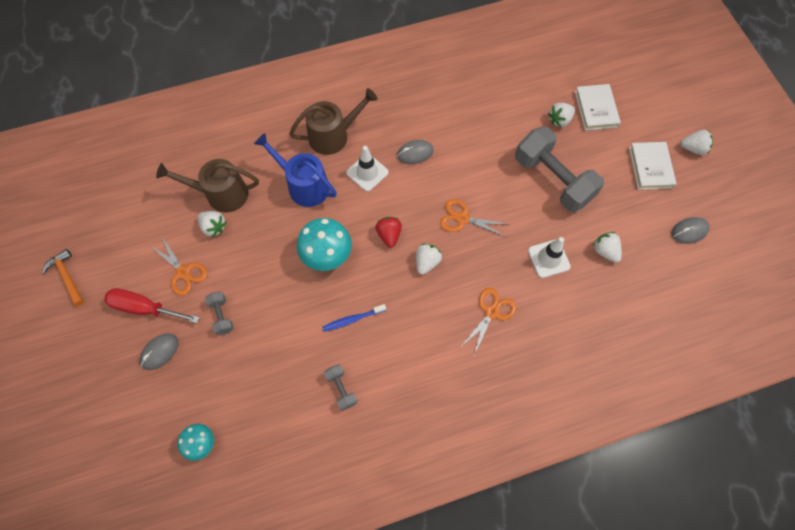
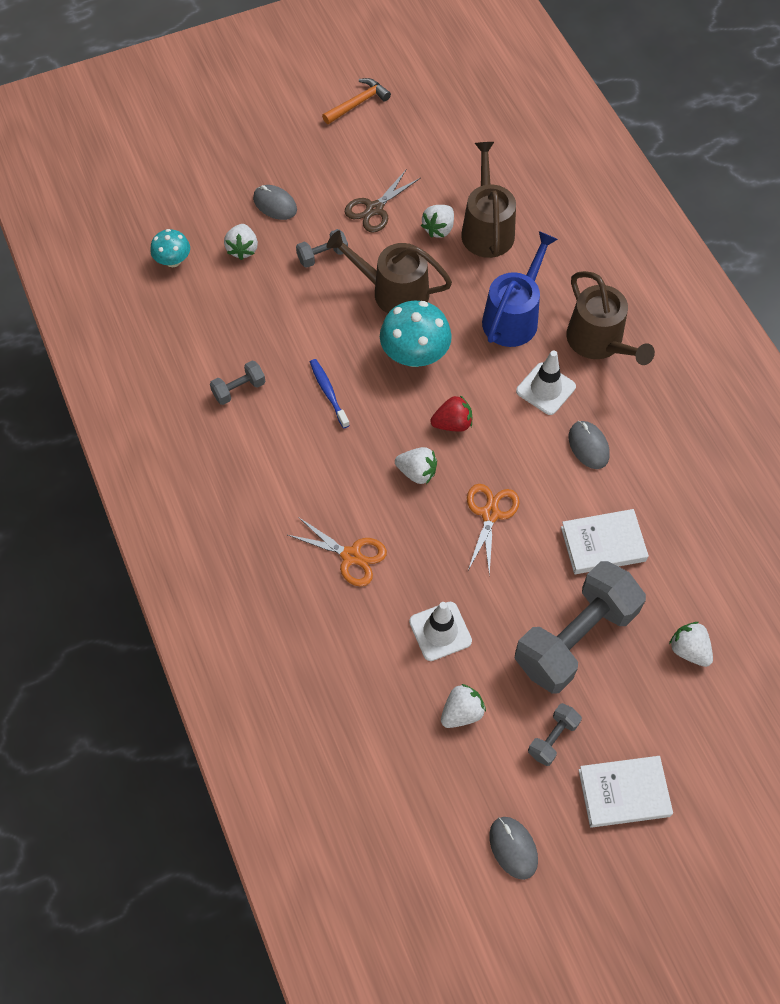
camera: 85 degrees right, 5 degrees down
(145, 308) = (326, 181): red screwdriver -> none
(183, 272) = (375, 209): orange scissors -> brown scissors
(267, 265) = (393, 292): none -> brown watering can
(596, 109) = (723, 708): white book -> white book (603, 544)
(619, 201) = (553, 738): none -> grey dumbbell
(693, 148) = (675, 869): white strawberry -> white strawberry (242, 249)

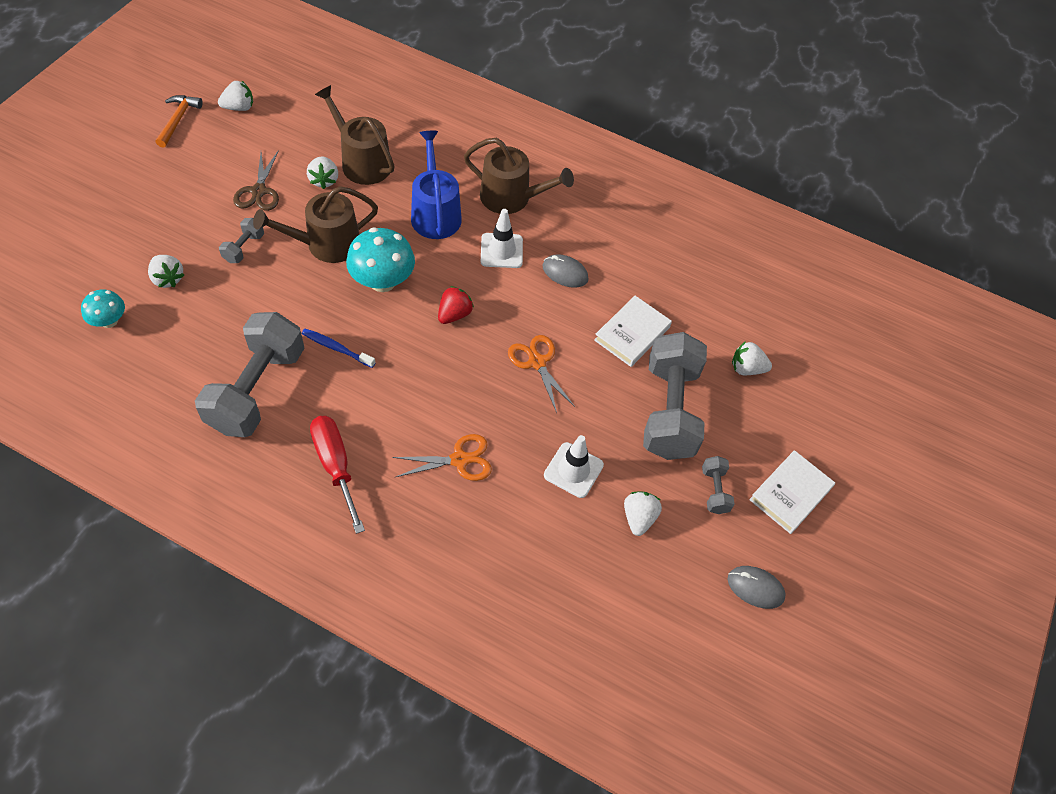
camera: 45 degrees left, 5 degrees down
(239, 389) = (257, 389): grey dumbbell -> grey dumbbell, size x2.32
(249, 494) = (335, 466): none -> red screwdriver
(275, 204) = (168, 230): grey mouse -> none
(417, 472) = (457, 366): white strawberry -> white strawberry (239, 107)

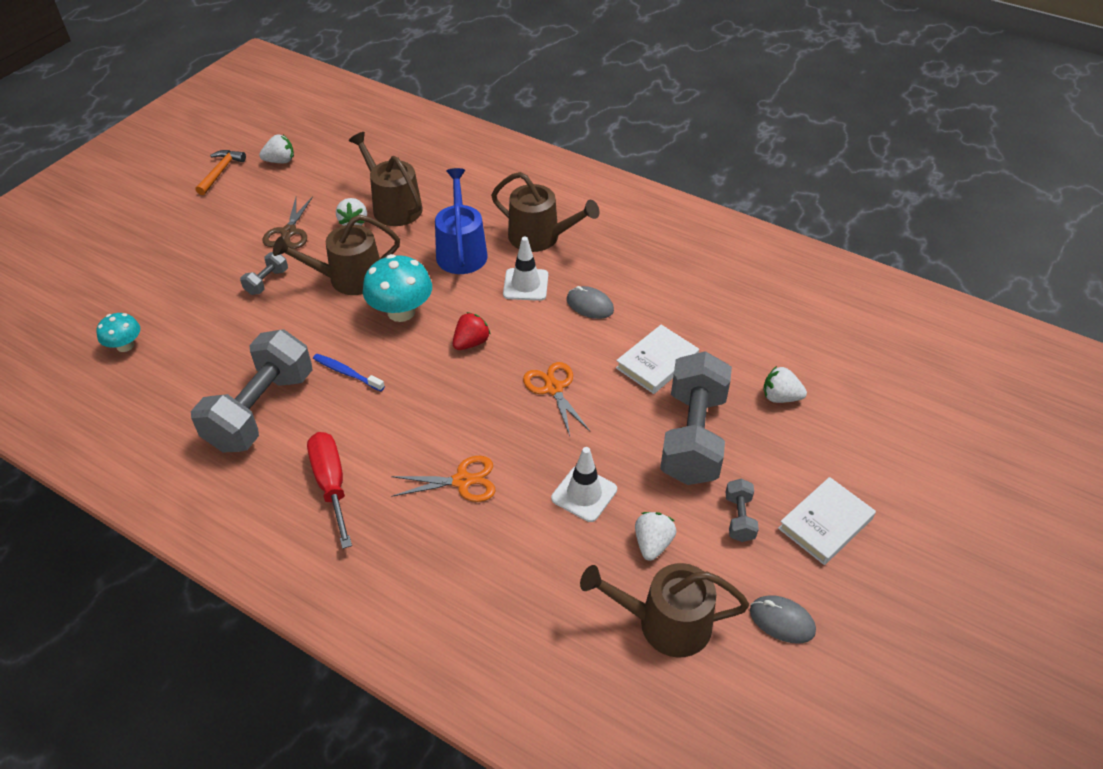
camera: 10 degrees right, 10 degrees down
(168, 279) = (188, 309): white strawberry -> none
(654, 594) = (665, 623): none -> brown watering can

